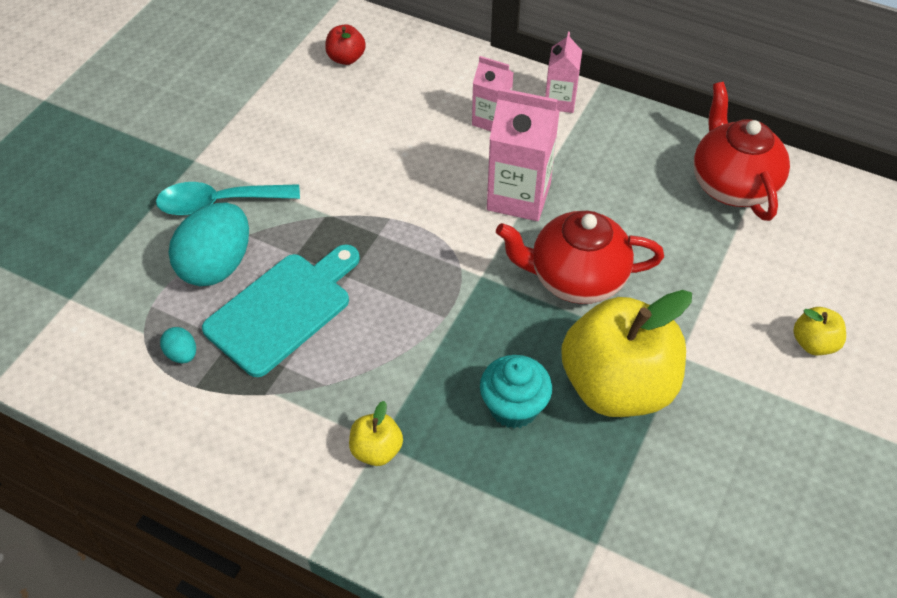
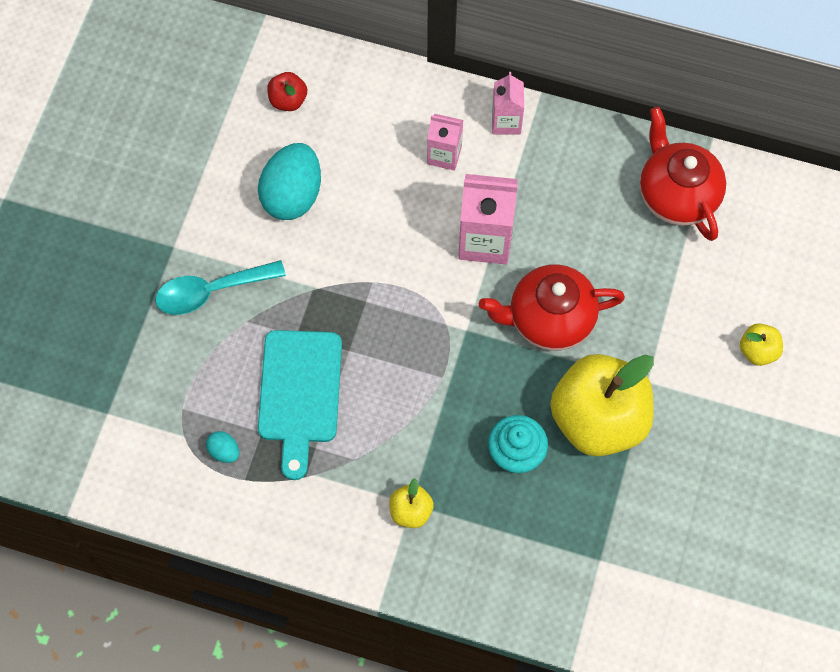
camera: 10 degrees left, 15 degrees up
(217, 265) = (228, 358): turquoise egg -> turquoise egg (292, 195)
(283, 309) = (300, 393): turquoise cutting board -> turquoise cutting board turned 150 degrees clockwise

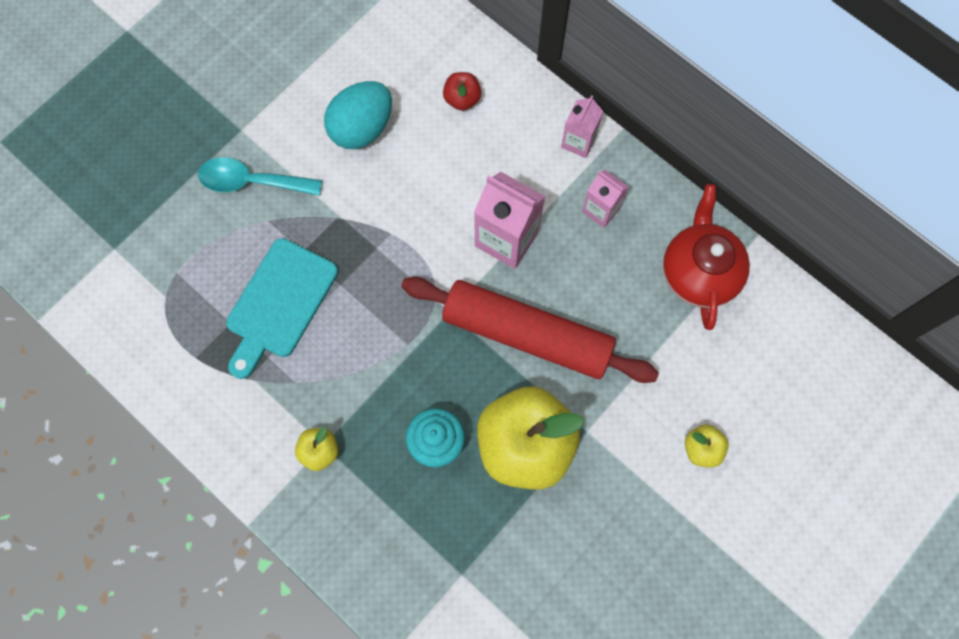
camera: 25 degrees right, 5 degrees up
(224, 451) = (191, 325): turquoise egg -> none
(288, 100) = (400, 44): red apple -> red apple (462, 99)
(444, 155) = (509, 148): pink carton -> pink carton (601, 210)
(549, 319) = (527, 335): red teapot -> red rolling pin

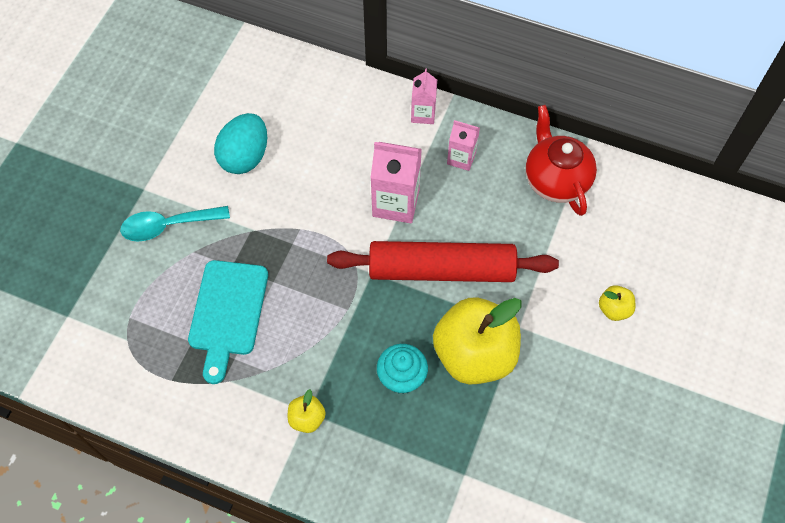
camera: 20 degrees left, 10 degrees down
(462, 99) = (318, 111): red apple -> none

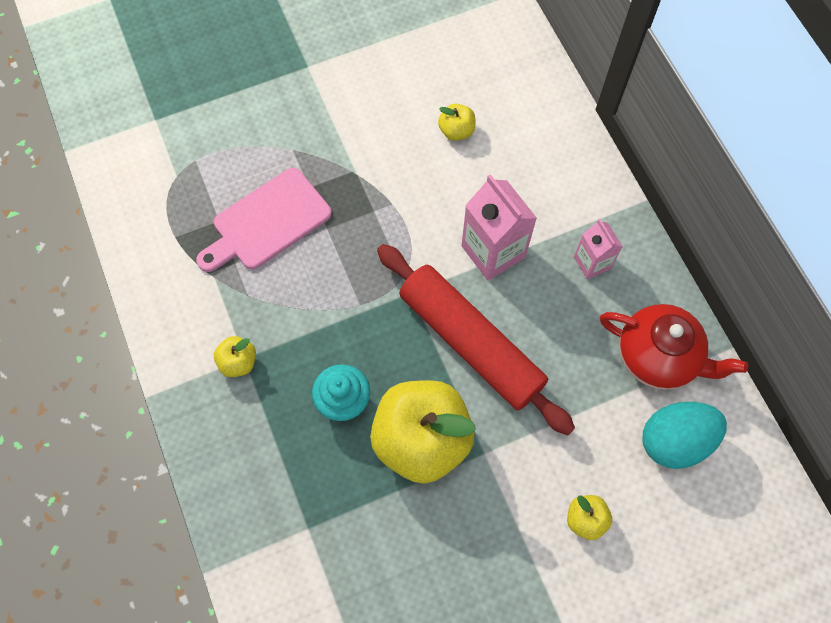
camera: 45 degrees right, 5 degrees up
(168, 225) = (295, 112): turquoise spoon -> none
(228, 313) = (267, 222): turquoise cutting board -> pink cutting board
(245, 157) = (411, 106): turquoise egg -> turquoise egg (674, 441)
(292, 148) = (456, 131): none -> yellow apple
(423, 114) = (599, 194): pink carton -> none
(555, 180) = (658, 357): red teapot -> red teapot turned 90 degrees clockwise

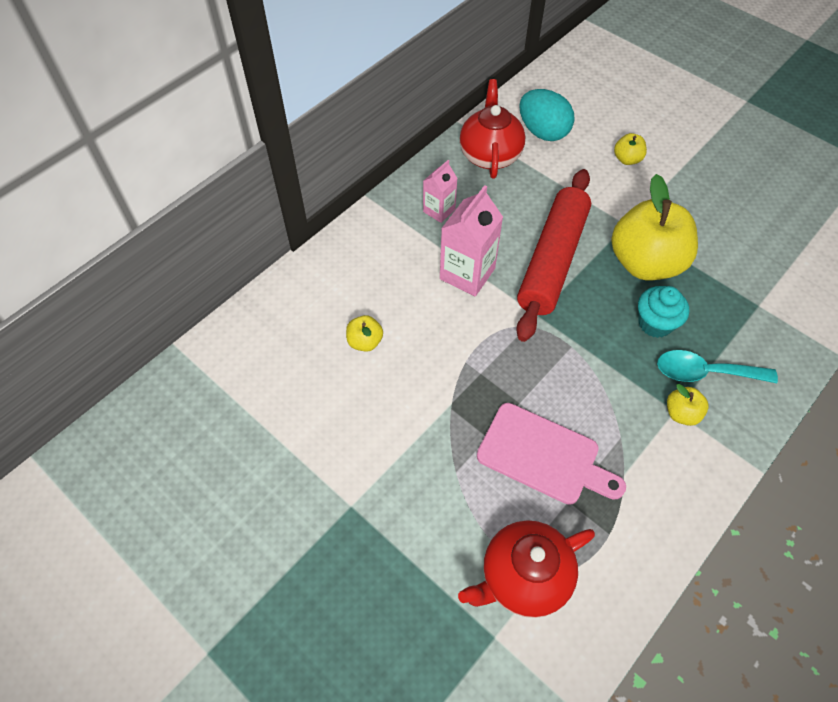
camera: 115 degrees left, 10 degrees down
(182, 157) = (523, 577): none -> red teapot
(265, 413) = (705, 372): none -> turquoise spoon

